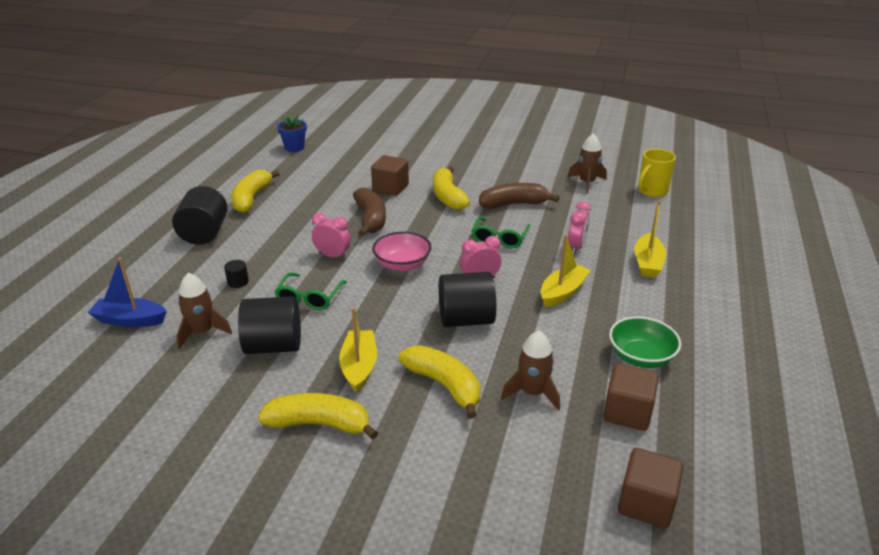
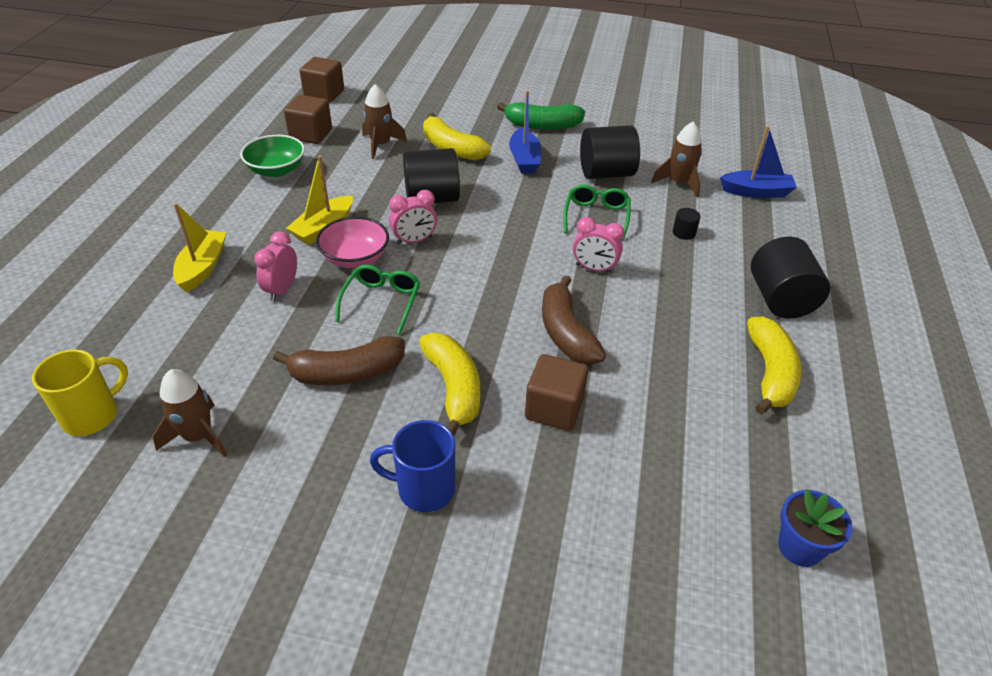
camera: 175 degrees right, 10 degrees up
(319, 424) = (542, 125): yellow banana -> green banana
(359, 367) = (524, 159): yellow boat -> blue boat
(402, 264) = (506, 258): pink bowl -> pink bowl (355, 258)
(463, 165) = (424, 489): none -> blue mug

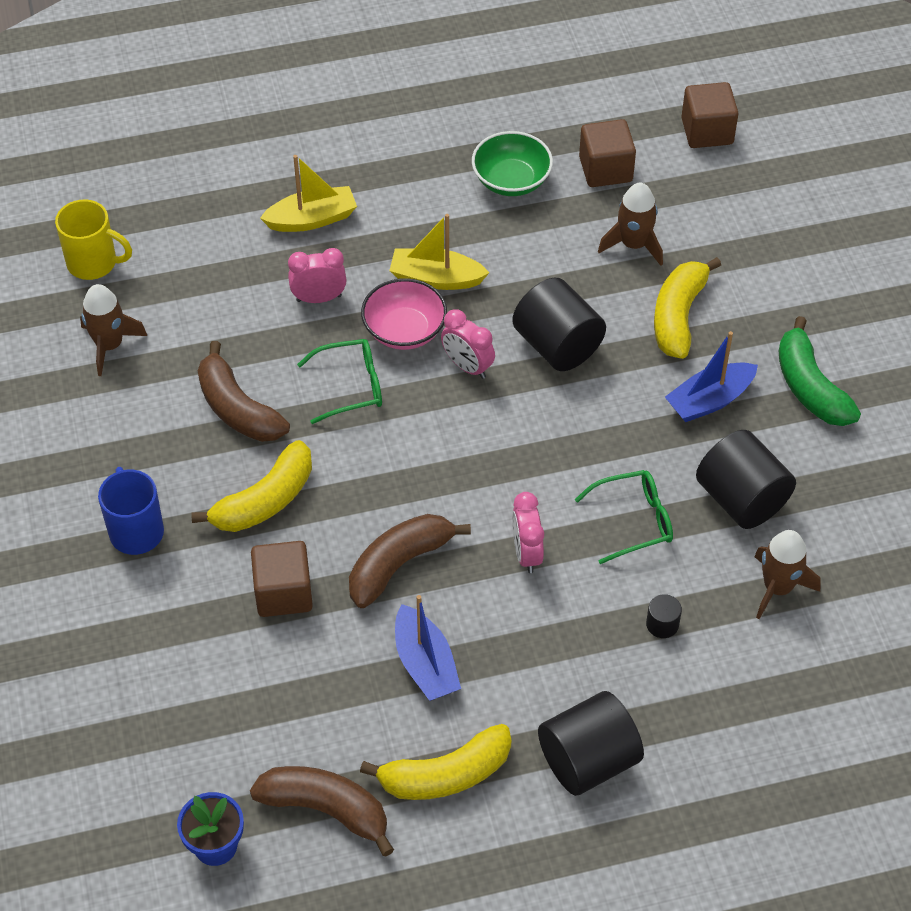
camera: 65 degrees right, 10 degrees up
(756, 192) = (821, 685): blue boat -> blue boat (425, 664)
(782, 455) = (326, 809): none -> brown banana

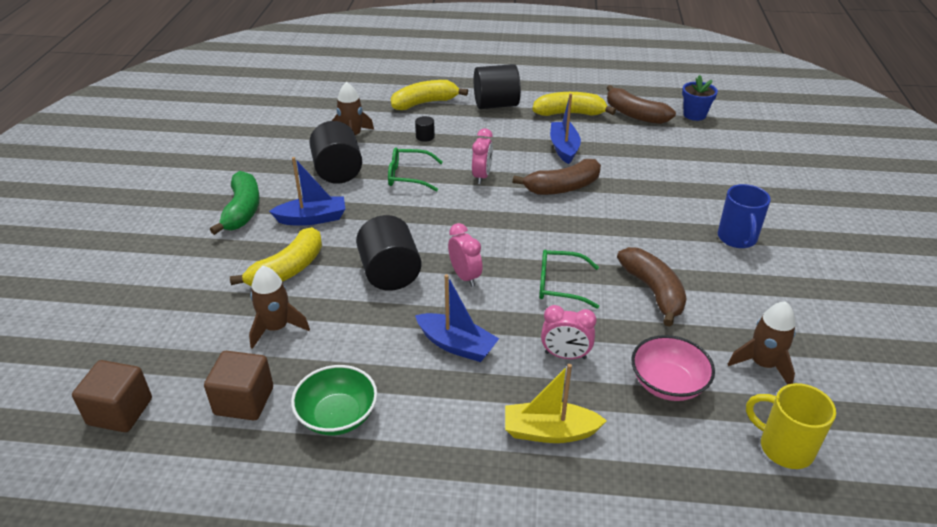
camera: 160 degrees left, 15 degrees down
(265, 500) = (642, 235): yellow banana -> yellow banana (424, 103)
(283, 593) = (639, 190): brown cube -> none
(404, 330) = (502, 312): pink bowl -> pink bowl (668, 384)
(436, 278) = (456, 345): yellow boat -> blue boat

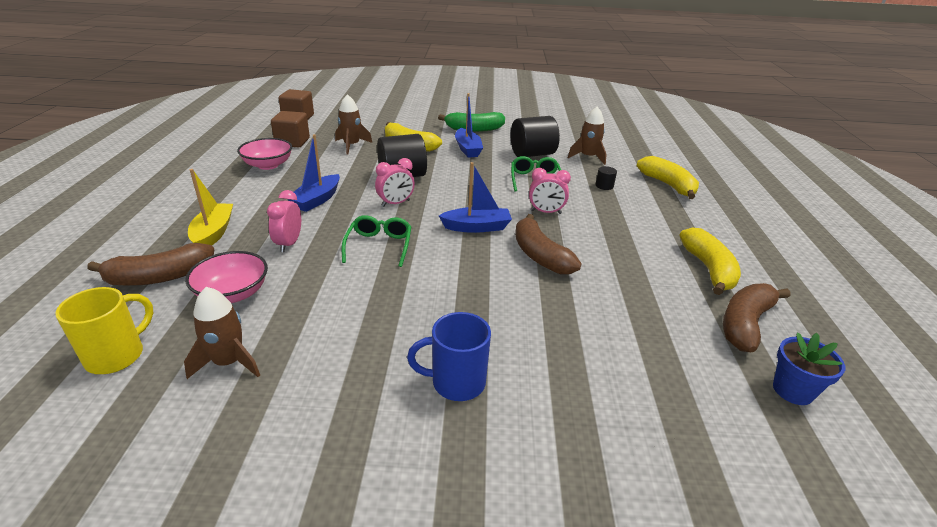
camera: 85 degrees right, 5 degrees down
(337, 416) = (268, 165): green bowl -> pink bowl
(496, 105) = (693, 222): black cylinder -> none
(564, 148) = (622, 260): blue boat -> blue boat (477, 227)
(653, 291) = (361, 299): brown banana -> brown banana (160, 277)

